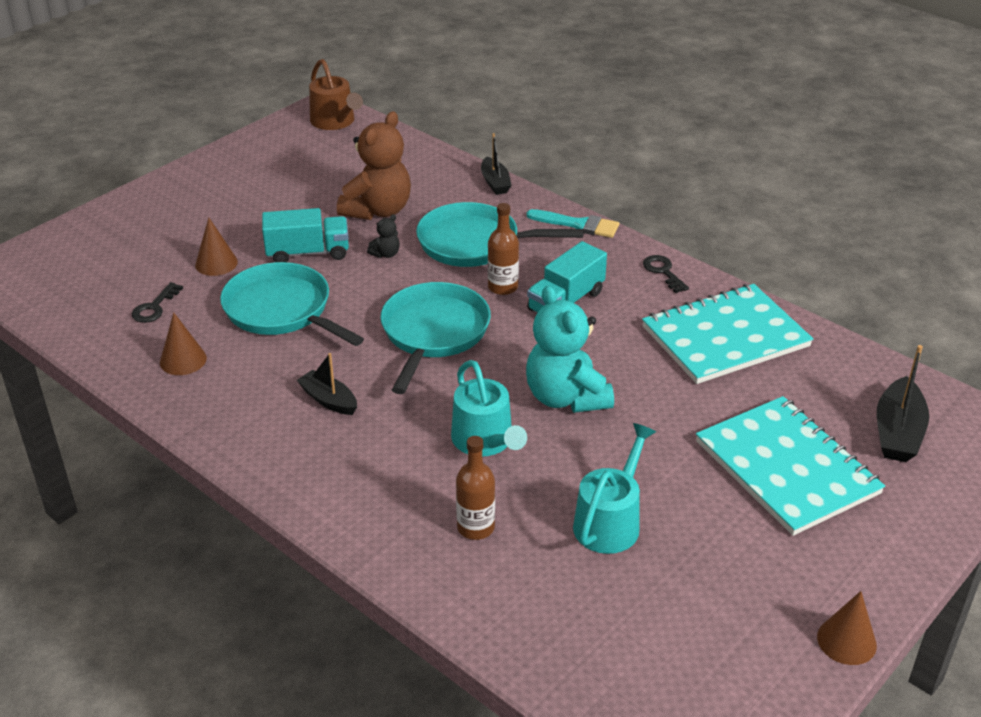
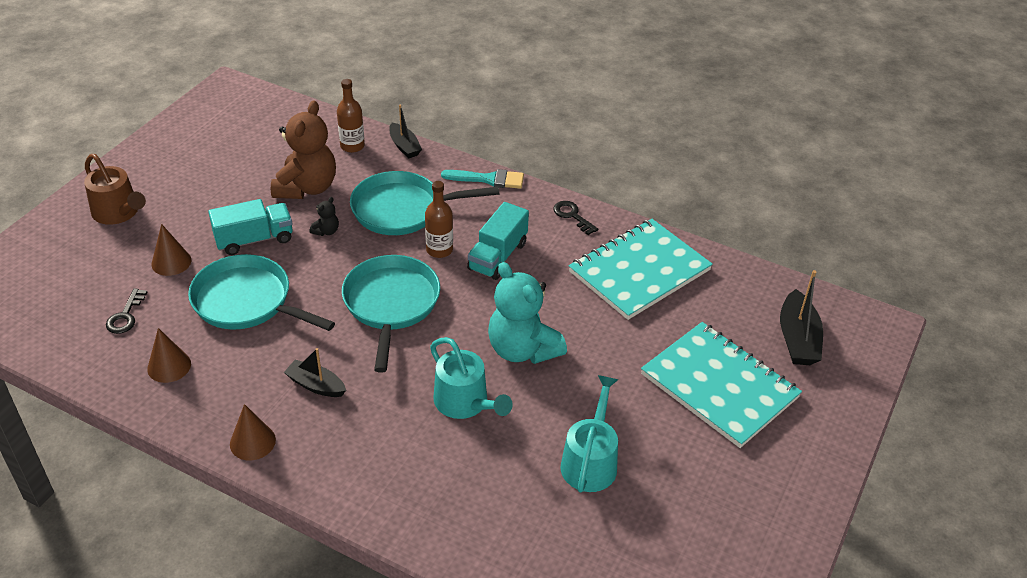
camera: 15 degrees left, 5 degrees up
(335, 121) = (241, 101): brown watering can -> brown watering can (118, 212)
(475, 527) = (479, 487): brown bottle -> brown bottle (352, 146)
(846, 641) = (804, 535): brown cone -> brown cone (252, 442)

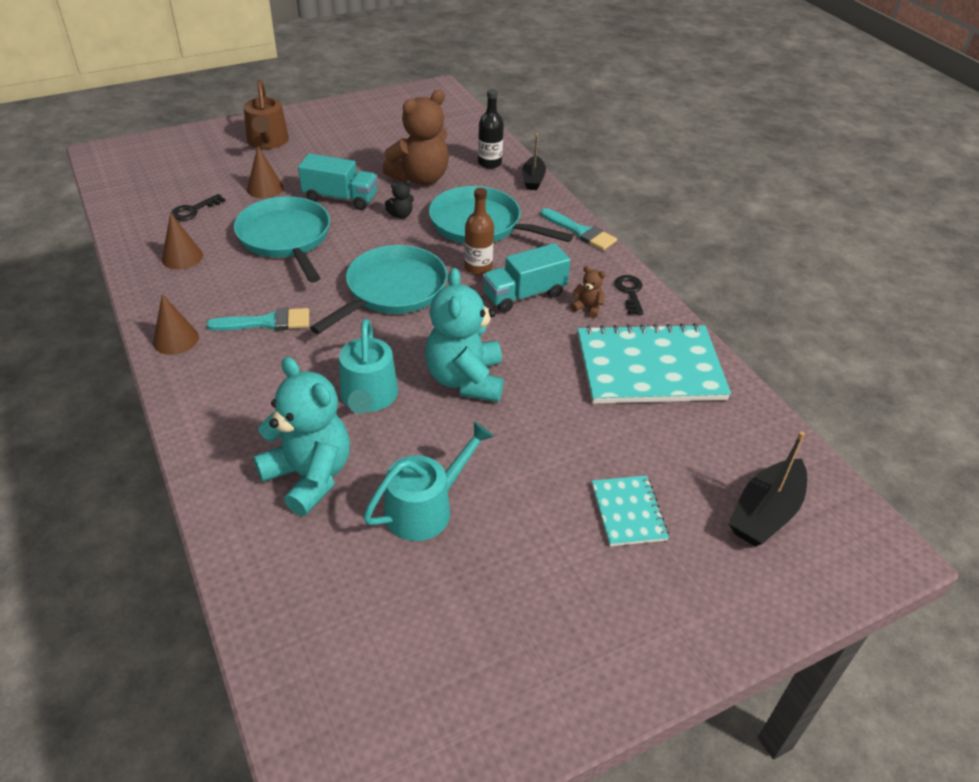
camera: 35 degrees right, 0 degrees up
(316, 385) = (267, 322): black boat -> turquoise brush
(352, 146) = (489, 163): brown bottle -> black bottle
(486, 487) = (309, 476): none -> turquoise teddy bear
(554, 244) = (587, 308): none -> brown teddy bear
(719, 386) = (628, 512): turquoise notebook -> turquoise notebook, size x0.50

